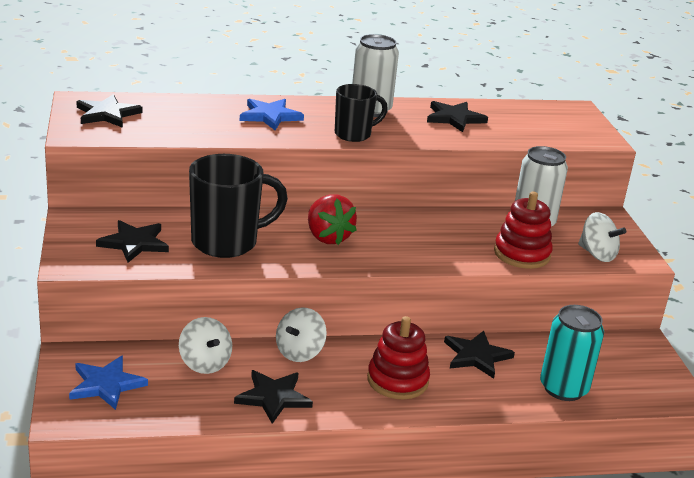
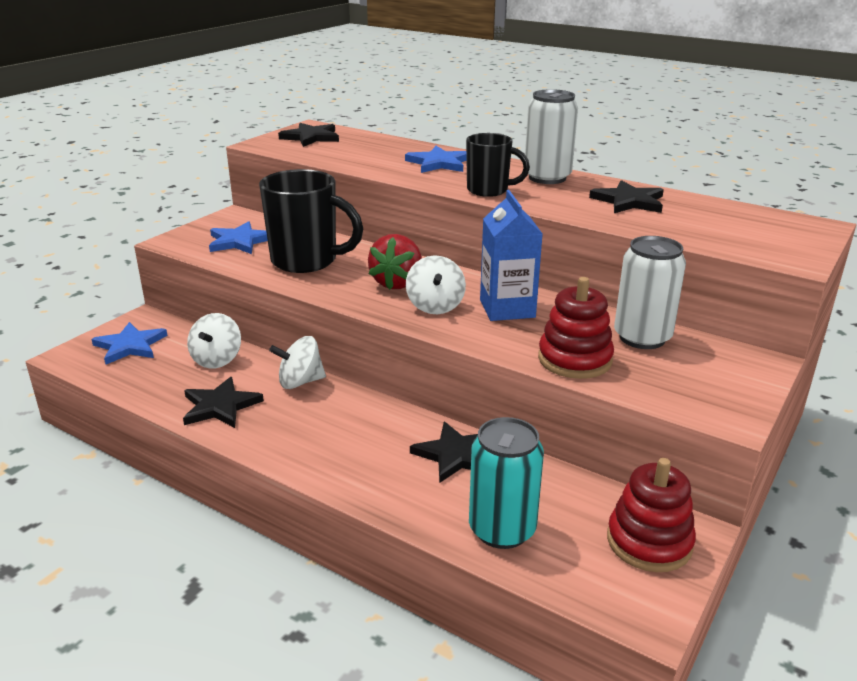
camera: 45 degrees right, 0 degrees up
(134, 243) = (239, 241): black star -> blue star
(397, 380) = (343, 441): red stacking toy -> red stacking toy (649, 542)
(430, 231) = (507, 308): none -> blue carton
(597, 254) = (674, 392): white spinning top -> white spinning top (435, 306)

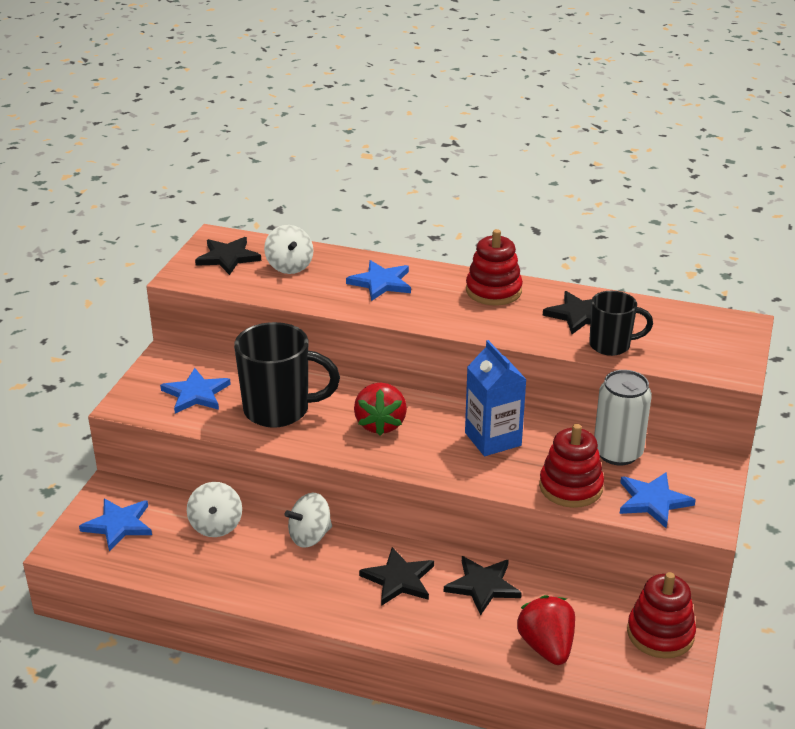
camera: 15 degrees left, 5 degrees up
(220, 406) = (250, 576): black star -> black star (399, 579)
(435, 306) = (428, 447): white spinning top -> white spinning top (289, 266)
(489, 190) = (448, 319): black mug -> black mug (611, 345)
(502, 529) = (546, 647): turquoise can -> red strawberry
(547, 178) = (493, 291): white can -> red stacking toy
(668, 386) = (653, 501): none -> blue star

